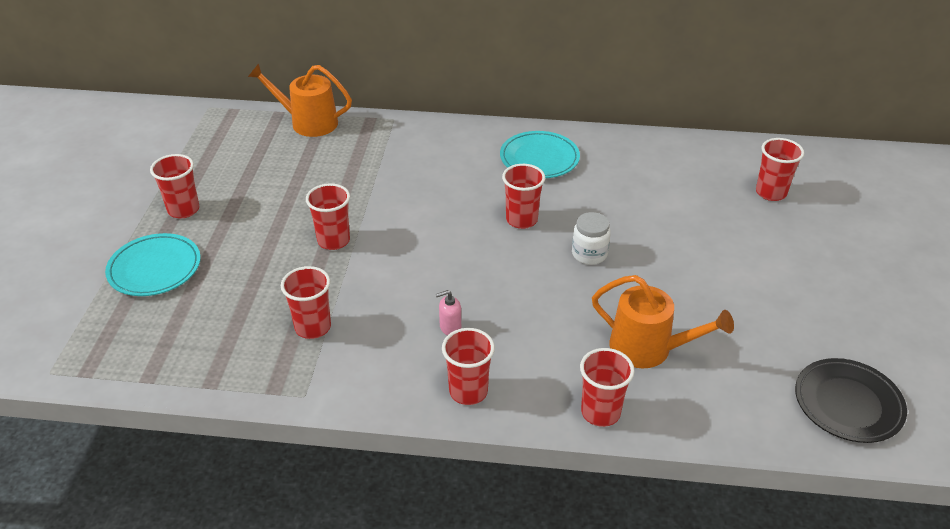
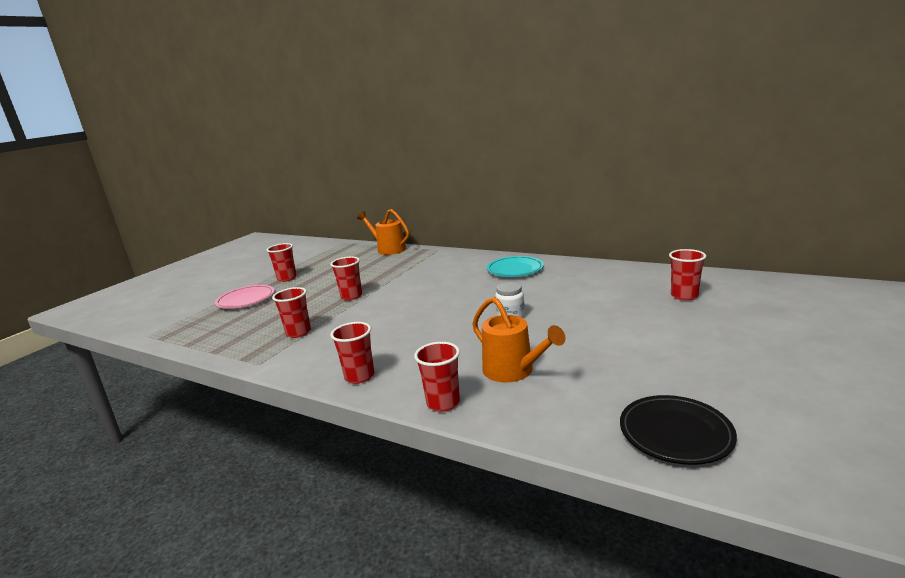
camera: 25 degrees right, 20 degrees down
(155, 268) = (246, 300): turquoise plate -> pink plate
(450, 327) = (380, 342): pink soap dispenser -> none
(521, 220) = (477, 296): red cup -> none

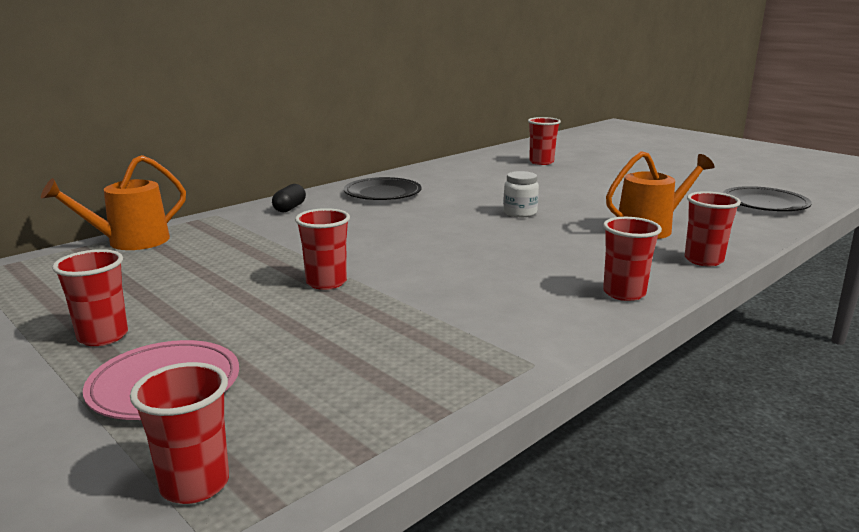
camera: 75 degrees left, 0 degrees up
(298, 333) = (436, 329): red cup -> red cup (195, 484)
(462, 259) = (290, 208): none -> black capsule
(515, 270) = (382, 193): turquoise plate -> black plate

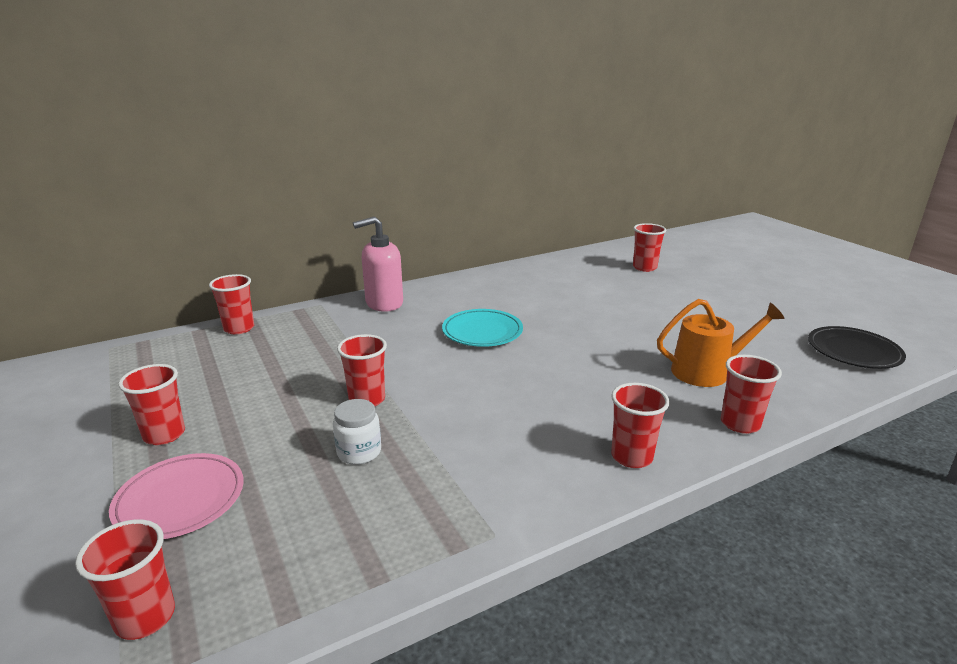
camera: 15 degrees right, 5 degrees up
(131, 242) = (239, 328): orange watering can -> red cup
(290, 208) = (384, 303): black capsule -> pink soap dispenser
(382, 193) = (473, 294): black plate -> none
(413, 220) = (482, 332): none -> turquoise plate
(520, 213) = (587, 334): white jar -> white jar (359, 452)

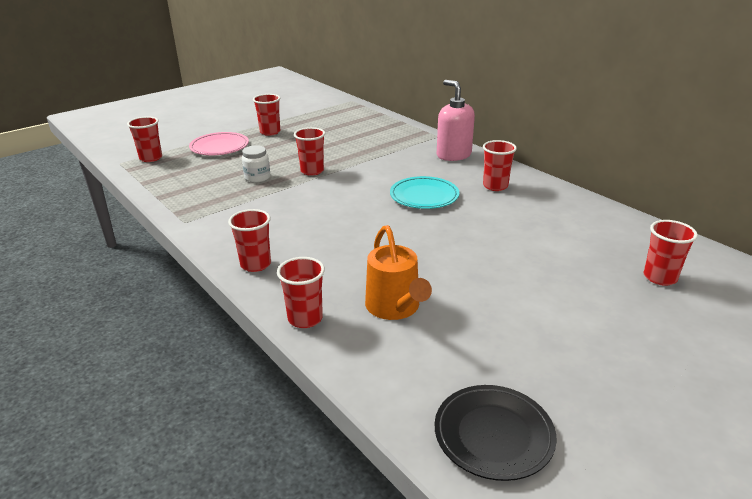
camera: 80 degrees right, 5 degrees up
(239, 328) = (388, 122): red cup -> red cup (495, 186)

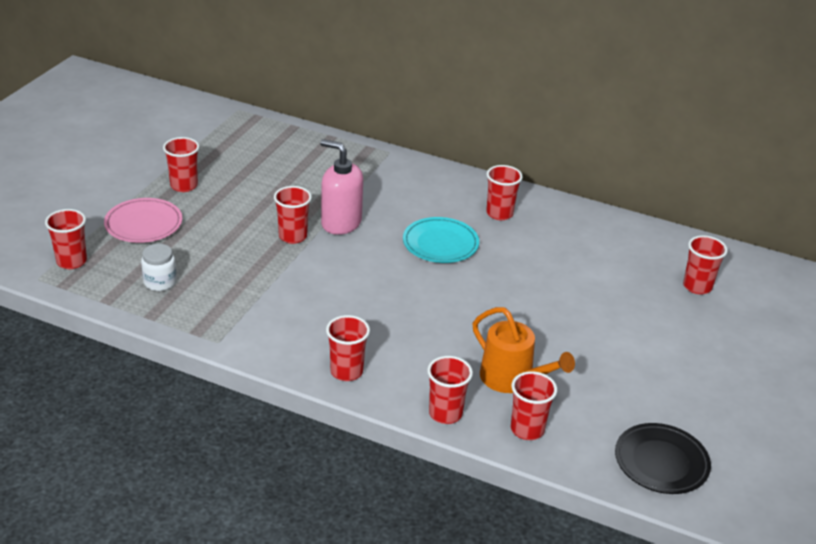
camera: 30 degrees left, 5 degrees up
(257, 177) = (238, 260): white jar -> white jar (160, 282)
(370, 355) = (527, 429): none -> red cup
(453, 155) = (427, 178): pink soap dispenser -> pink soap dispenser (341, 223)

